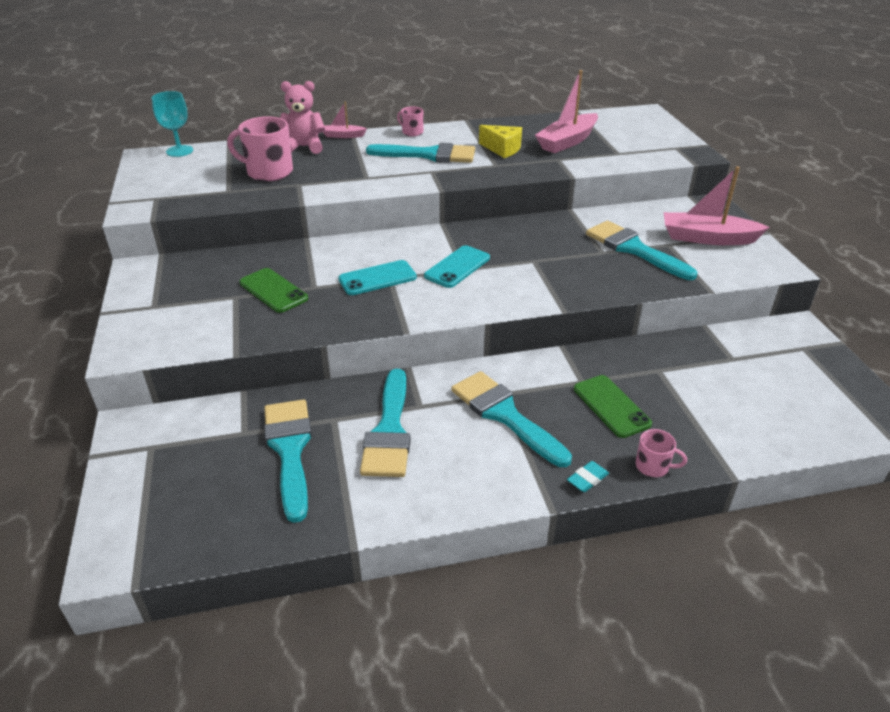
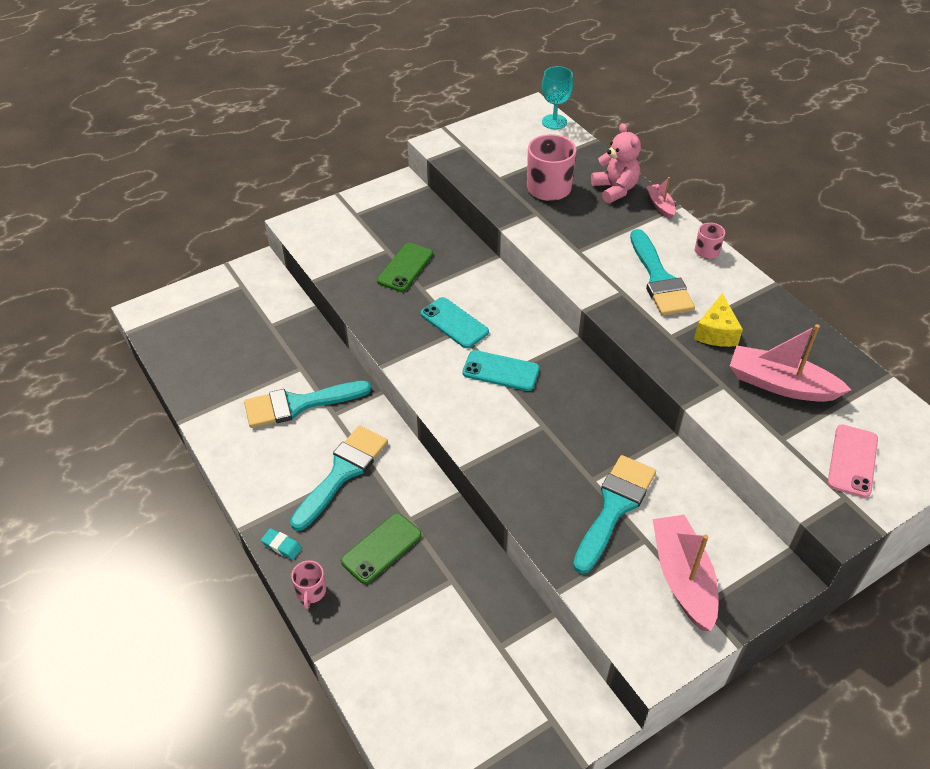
camera: 70 degrees right, 10 degrees up
(290, 450) = (261, 356): turquoise brush -> none
(646, 138) = (852, 461): none -> pink phone

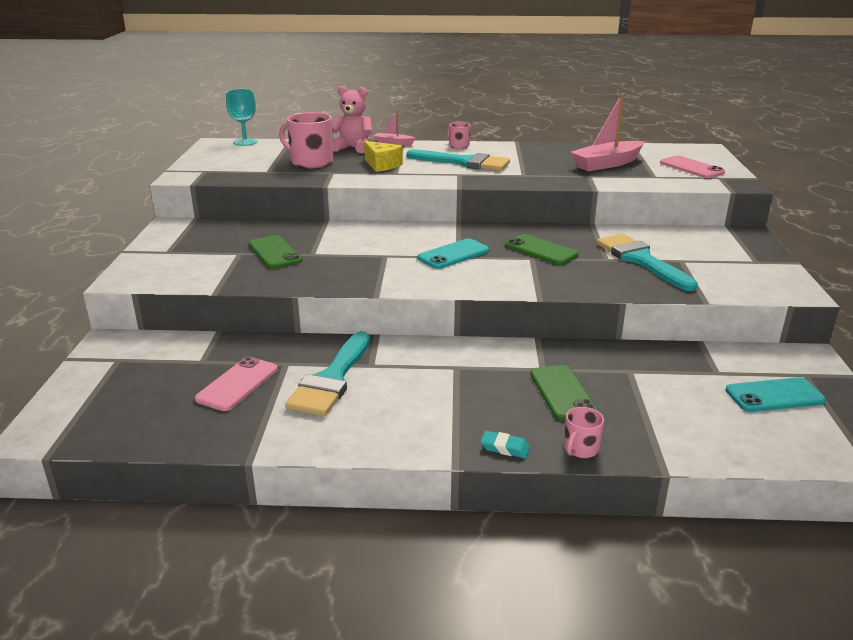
camera: 55 degrees left, 20 degrees down
(257, 361) = (237, 384): none -> pink phone
(282, 546) = (505, 448): turquoise eraser -> turquoise eraser turned 45 degrees clockwise
(311, 591) = (580, 449): pink mug -> pink mug turned 90 degrees clockwise
(342, 472) = (449, 383): turquoise brush -> none
(454, 323) = (373, 254): turquoise phone -> turquoise phone (774, 396)
(566, 424) = (541, 250): none -> green phone
(682, 578) = (727, 260): pink boat -> none
(716, 332) = (538, 164): yellow cheese -> yellow cheese (382, 165)

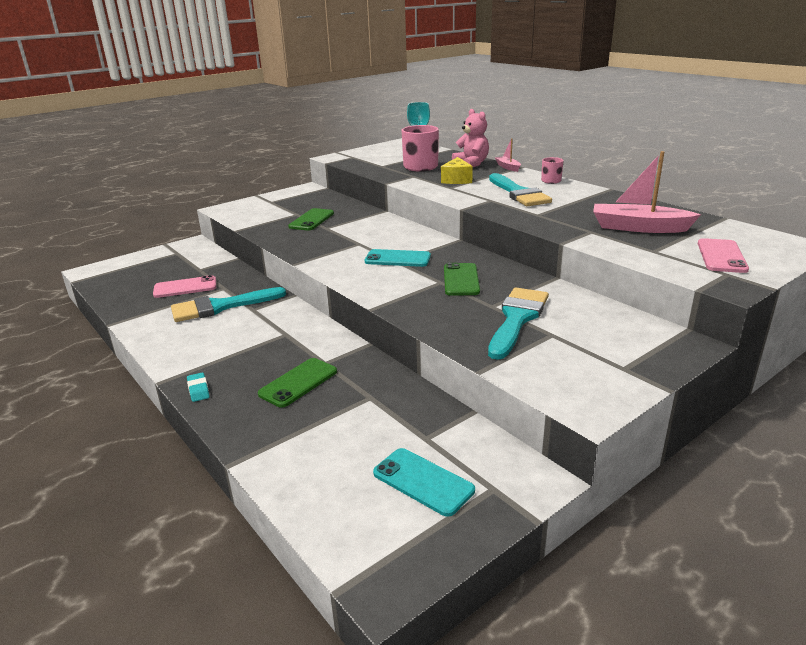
camera: 50 degrees right, 0 degrees up
(580, 449) = (226, 417): pink mug -> none

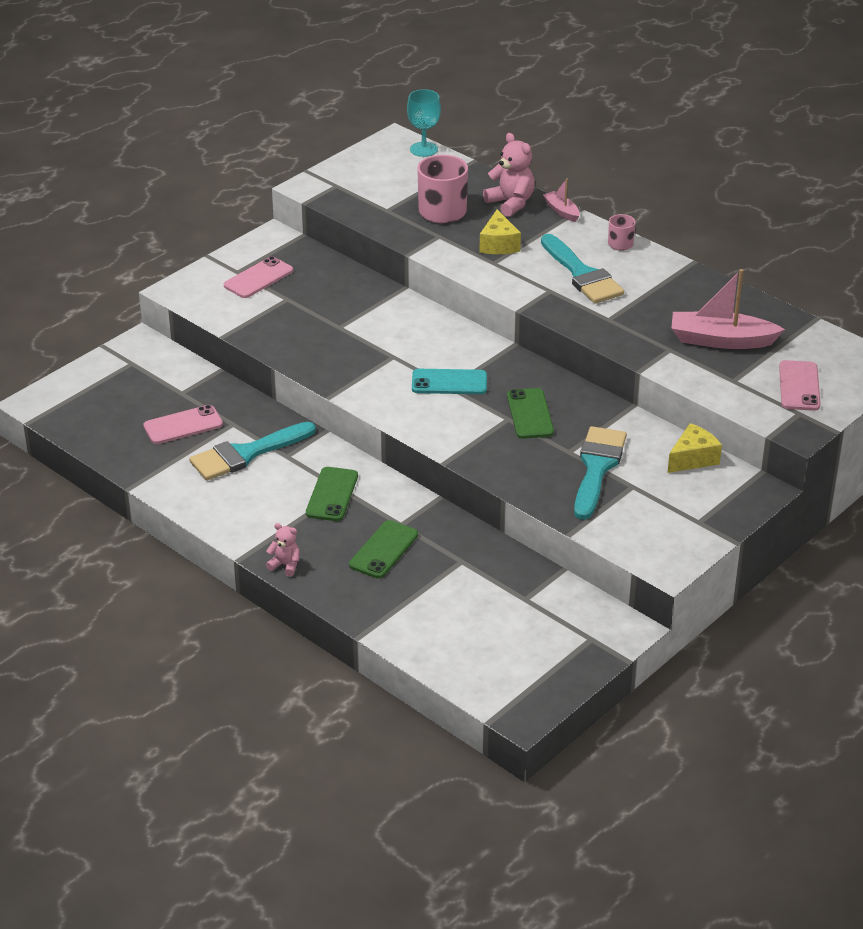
camera: 10 degrees left, 10 degrees up
(198, 390) = (285, 565): turquoise eraser -> pink teddy bear
(283, 205) = (258, 278): none -> pink phone
(312, 220) = (313, 311): green phone -> green phone (332, 494)
(423, 482) = (532, 638): turquoise phone -> none
(614, 316) = (693, 459): none -> yellow cheese

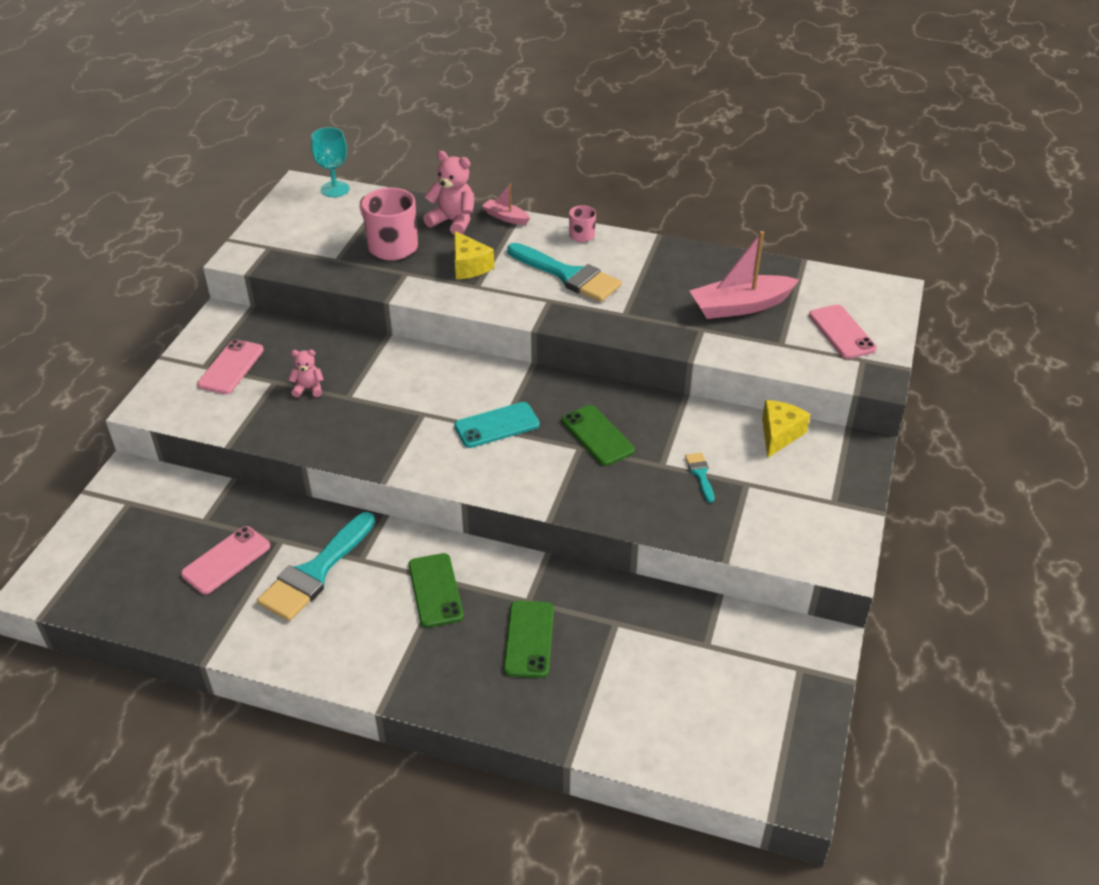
camera: 25 degrees left, 5 degrees up
(285, 565) = (435, 698): pink teddy bear -> pink teddy bear (308, 389)
(597, 468) = (700, 474): turquoise brush -> turquoise brush, size x0.45

